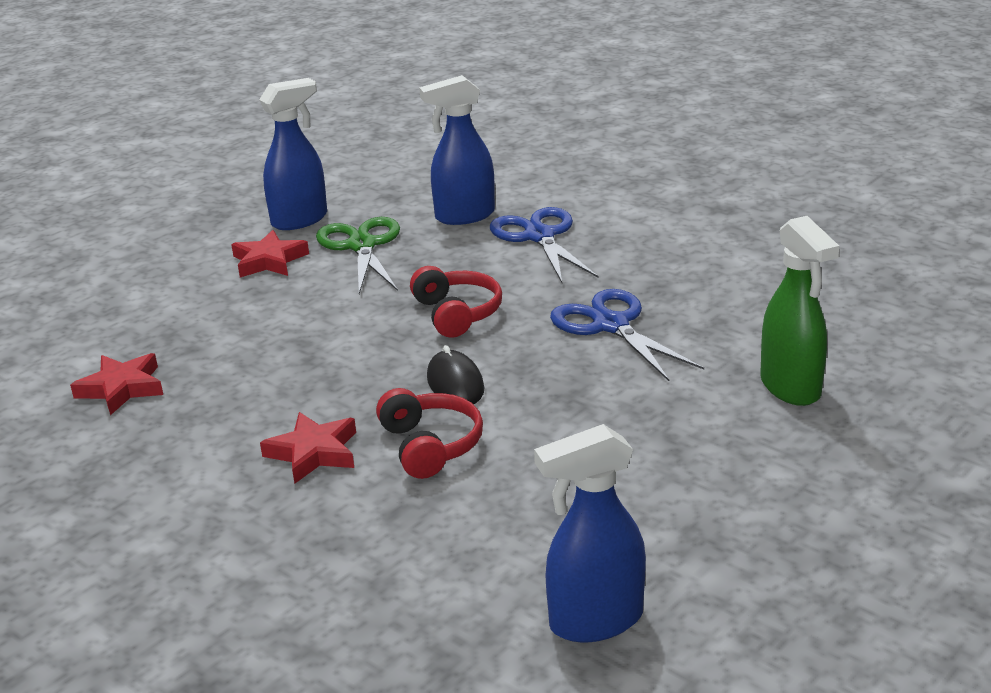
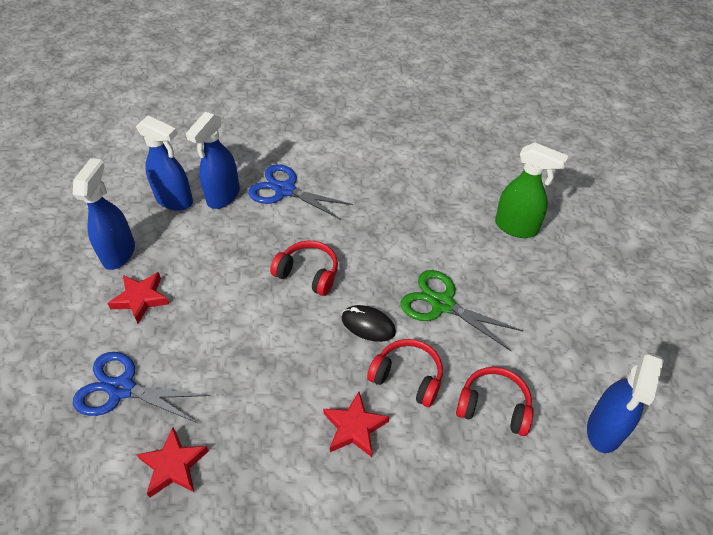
camera: 45 degrees left, 20 degrees up
(362, 246) = (188, 253): green scissors -> green scissors (442, 304)
(410, 201) = (175, 200): none -> blue spray bottle
(488, 522) = (494, 406): none -> red headphones
(611, 325) = (395, 234): blue scissors -> blue scissors (122, 389)

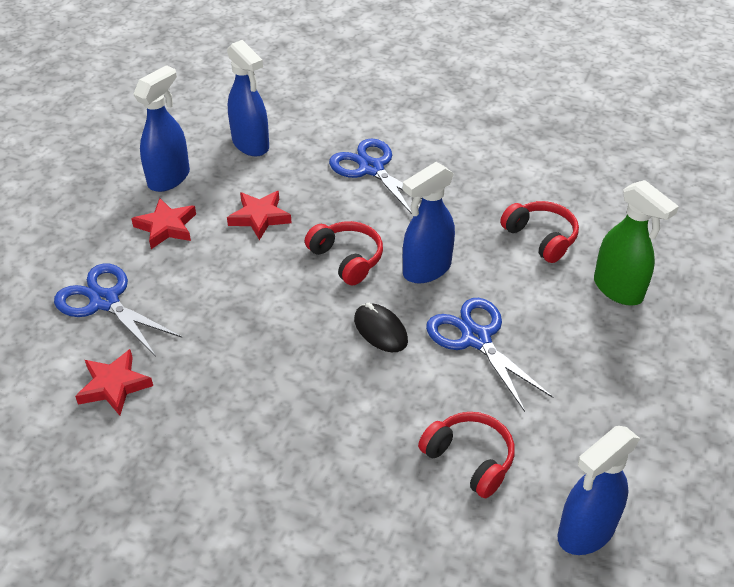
camera: 25 degrees right, 5 degrees down
(223, 196) = (302, 155): blue spray bottle -> blue spray bottle (426, 270)
(354, 427) = (306, 420): red star -> red star (259, 217)
(407, 377) = (392, 395): red headphones -> red headphones (541, 238)
(442, 304) = (476, 338): green scissors -> blue scissors

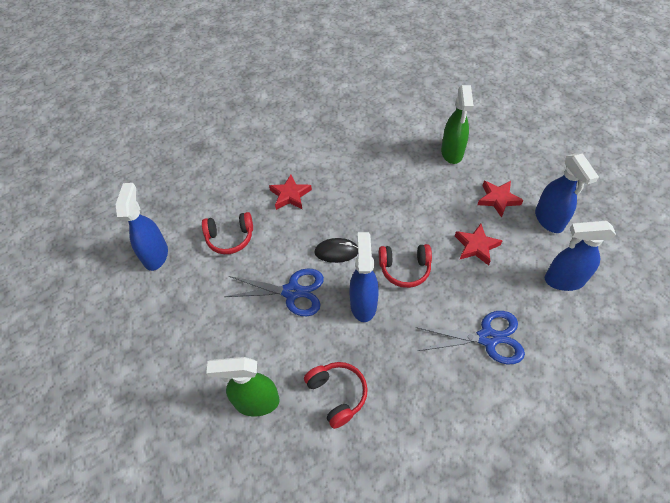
camera: 130 degrees right, 10 degrees up
(105, 301) = (452, 153): blue scissors -> green spray bottle
(114, 386) = (390, 137): red star -> red star (290, 195)
(541, 238) = (337, 394): red headphones -> red headphones turned 120 degrees counterclockwise

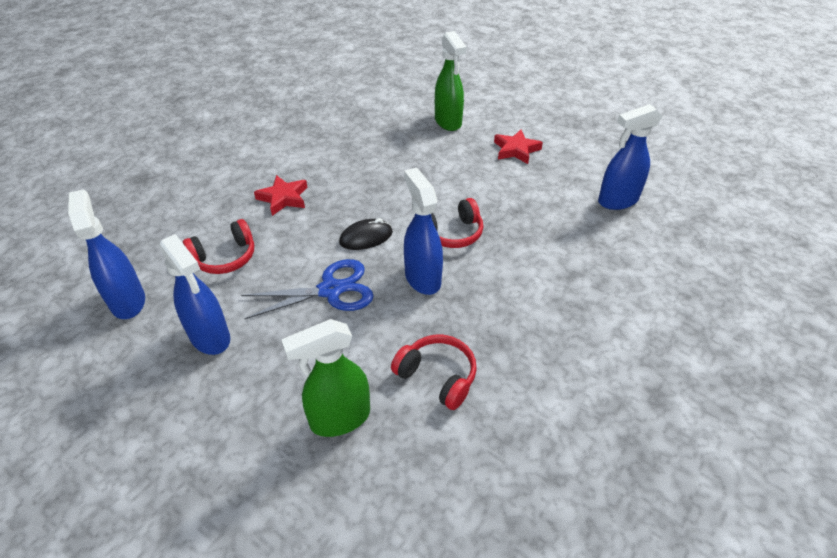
camera: 25 degrees left, 10 degrees down
(476, 246) = (516, 194): red star -> none
(487, 338) = (573, 271): blue scissors -> none
(549, 220) = (575, 155): blue spray bottle -> blue spray bottle (210, 337)

